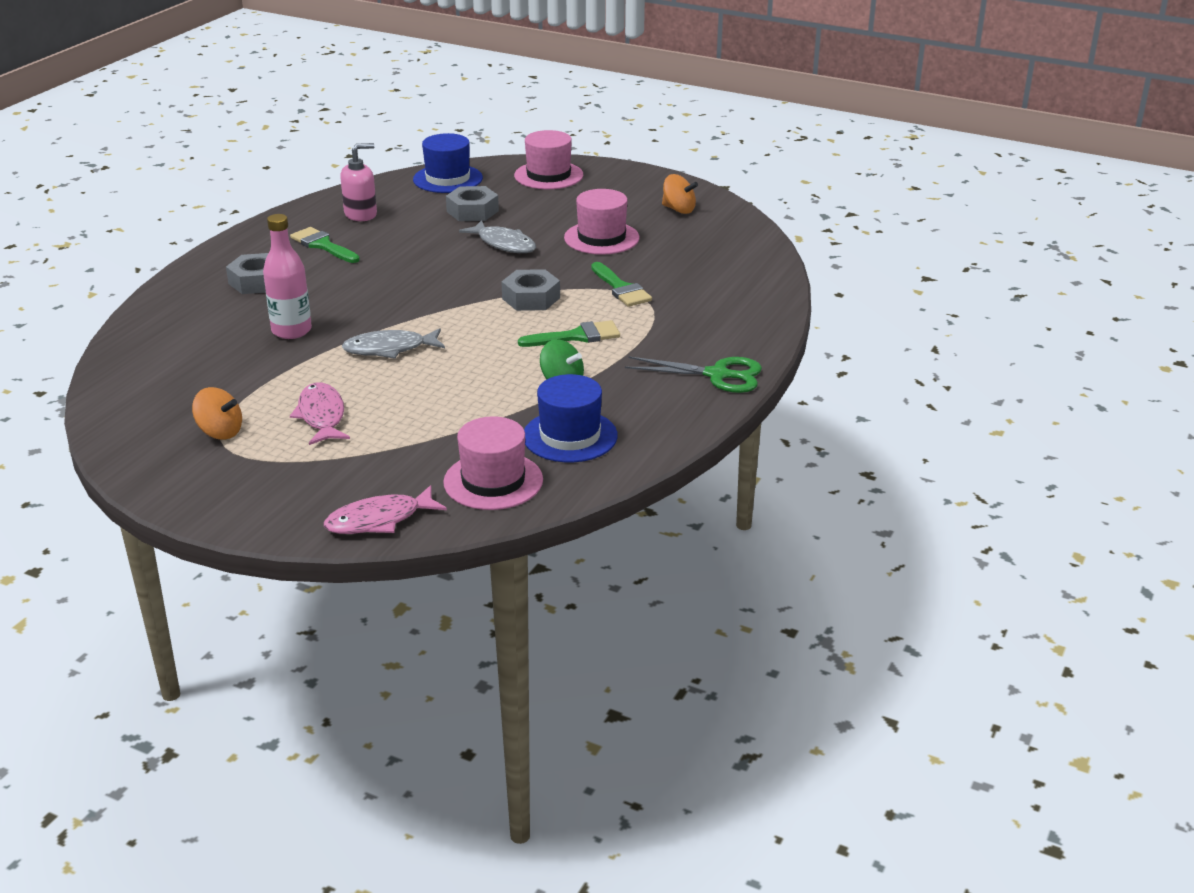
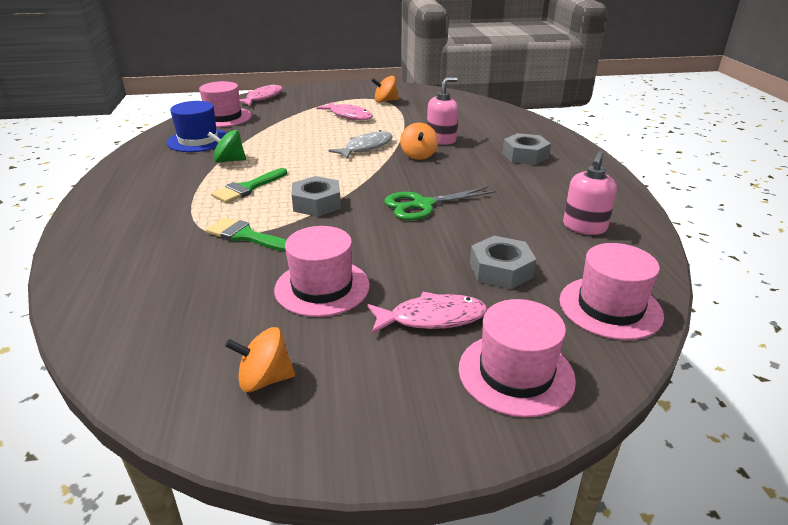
camera: 145 degrees right, 0 degrees up
(291, 331) = (441, 139): pink bottle -> pink soap dispenser
(323, 245) = (545, 191): green brush -> none
(355, 318) = (418, 155): none -> orange spinning top
(448, 179) = (610, 307): blue hat -> pink hat
(504, 244) = (410, 243): grey fish -> none
(556, 204) = (432, 318): none -> pink fish
(717, 375) = (112, 194): green scissors -> green scissors (422, 205)

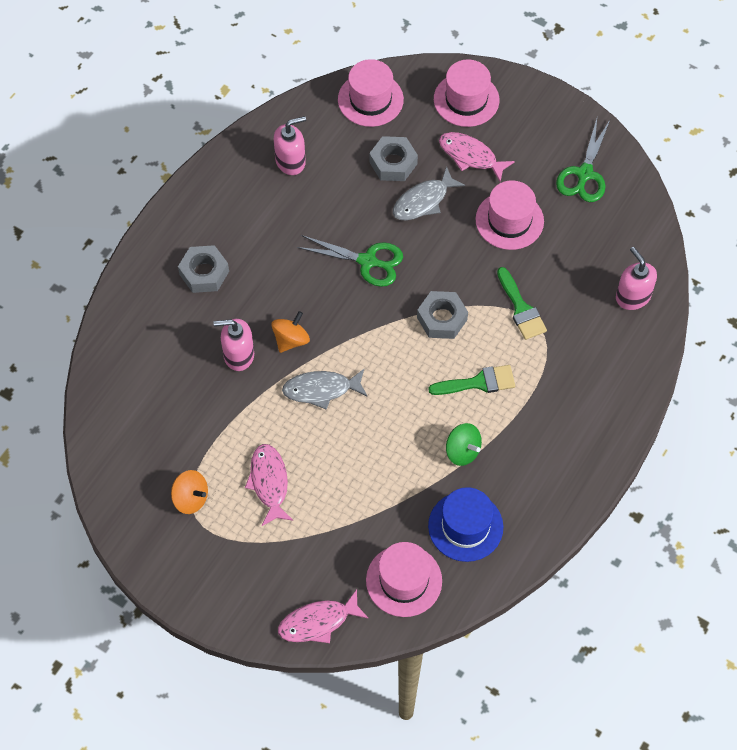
camera: 140 degrees left, 30 degrees up
(116, 294) = (632, 296): none -> pink soap dispenser
(264, 379) = (584, 174): orange spinning top -> green scissors
(430, 259) = (423, 201): none -> grey fish

